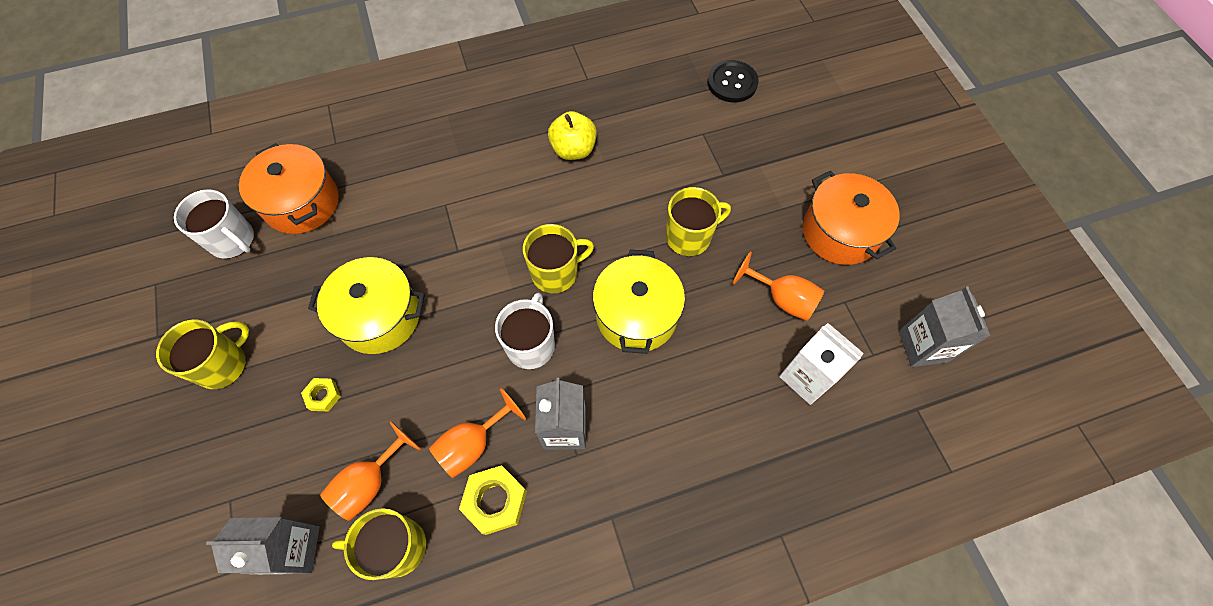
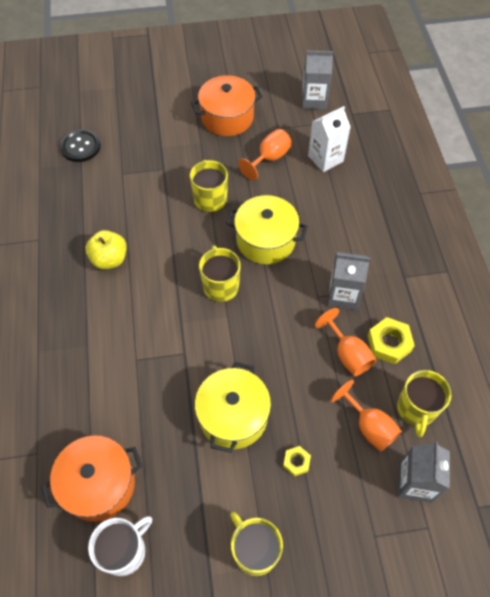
camera: 80 degrees left, 5 degrees down
(531, 345) = (277, 309): white mug -> none

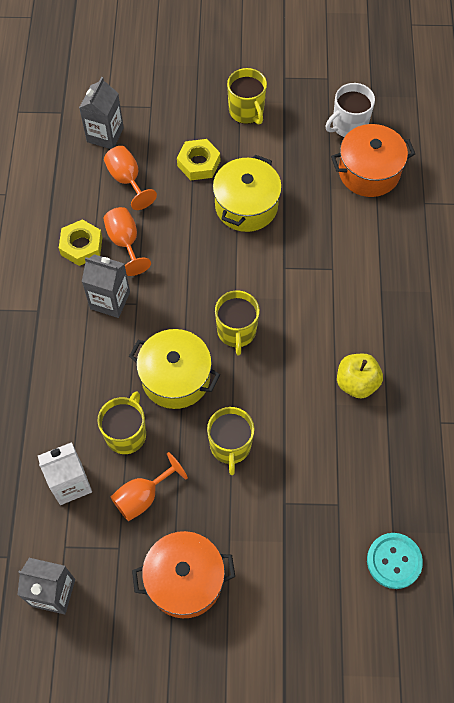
camera: 170 degrees left, 5 degrees up
(80, 147) = (394, 561): black button -> turquoise button
(296, 462) = (198, 163): yellow nut -> yellow nut, size x1.74
(416, 409) = (80, 187): yellow mug -> yellow mug (126, 434)

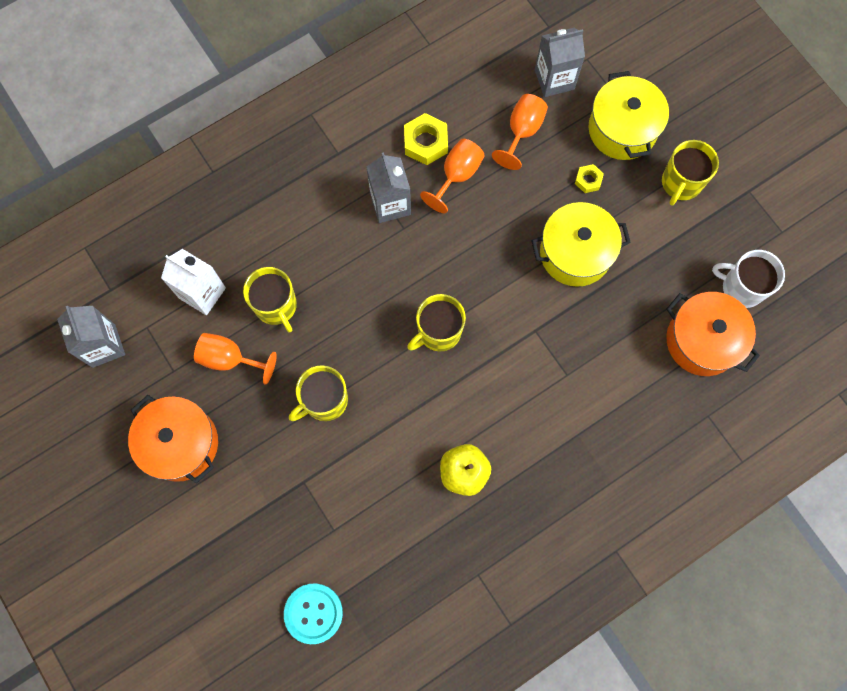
camera: 55 degrees right, 10 degrees up
(126, 434) = (276, 306): yellow mug -> yellow mug turned 75 degrees clockwise
(175, 378) = (356, 310): yellow pot -> yellow pot (622, 129)
(198, 163) = (588, 180): yellow nut -> yellow nut, size x0.58

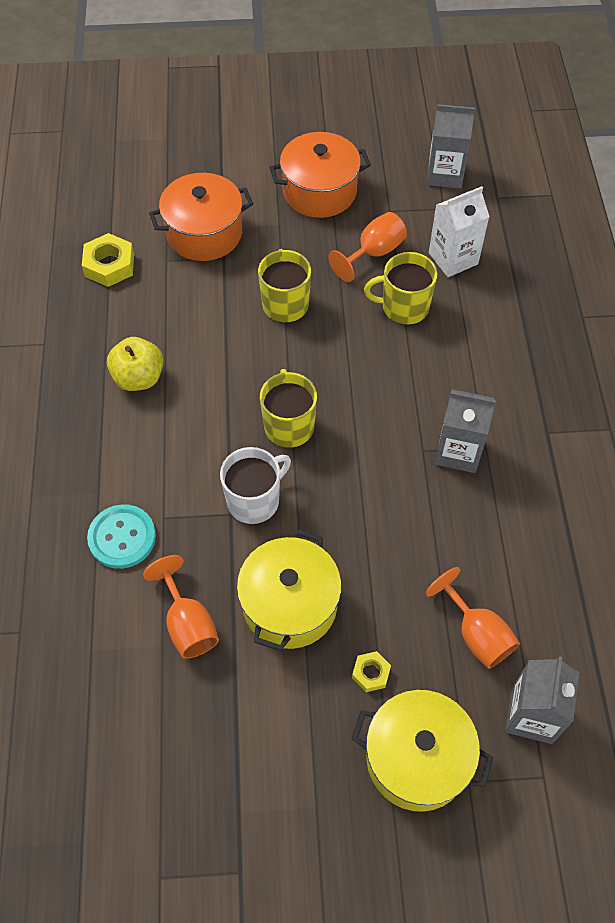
camera: 120 degrees right, 15 degrees down
(313, 613) = (111, 219): turquoise button -> turquoise button (122, 537)
(425, 142) = (516, 523): yellow nut -> yellow nut (109, 265)
(457, 175) = (456, 533): orange goblet -> orange goblet (188, 624)
(681, 183) = (302, 786): yellow mug -> none
(702, 341) = (100, 680): orange pot -> orange pot (204, 233)
(741, 287) = (127, 770): white mug -> white mug (254, 500)

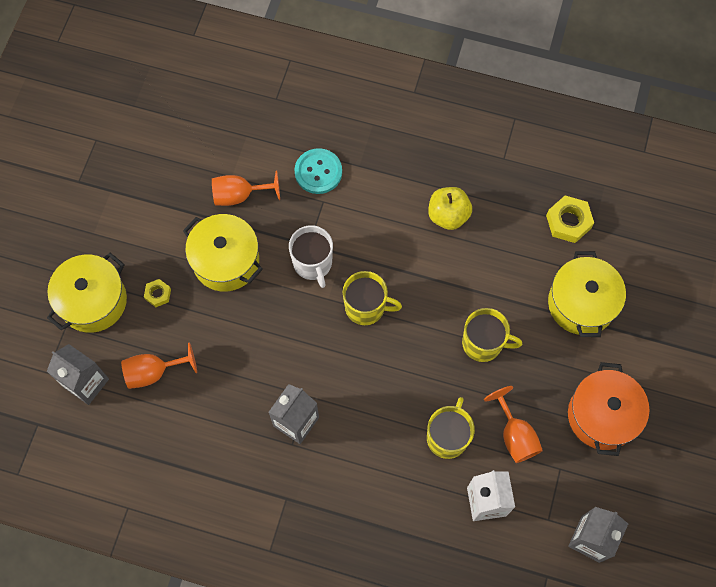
camera: 110 degrees right, 10 degrees up
(204, 233) = (581, 303): orange pot -> yellow pot

